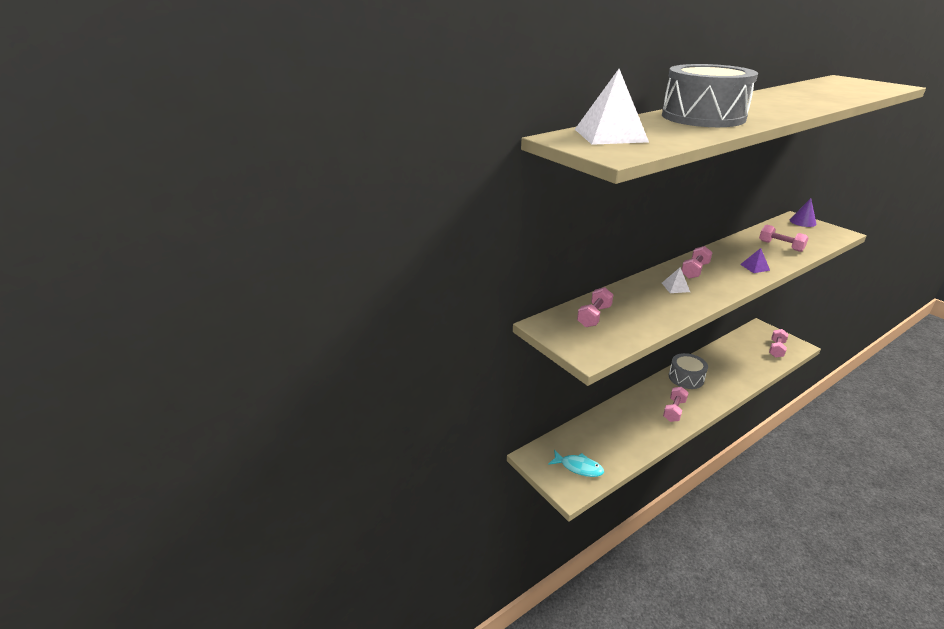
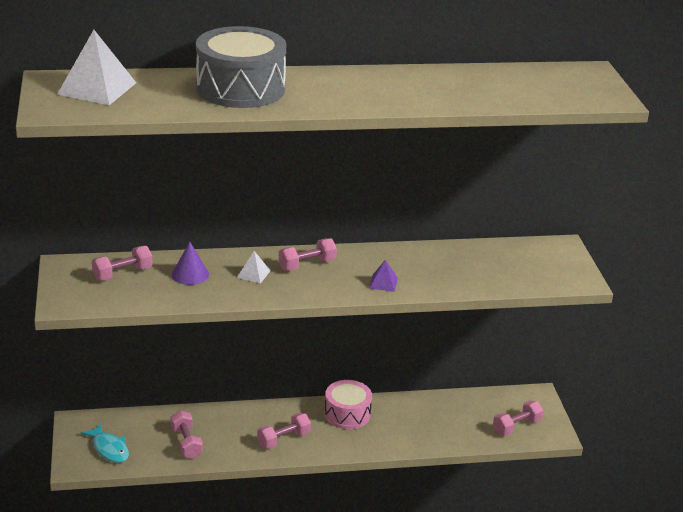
camera: 25 degrees right, 0 degrees up
(686, 378) = (347, 414): grey drum -> pink drum
(780, 246) = (465, 271): pink dumbbell -> pink dumbbell (186, 443)
(802, 222) = (560, 252): purple cone -> purple cone (190, 274)

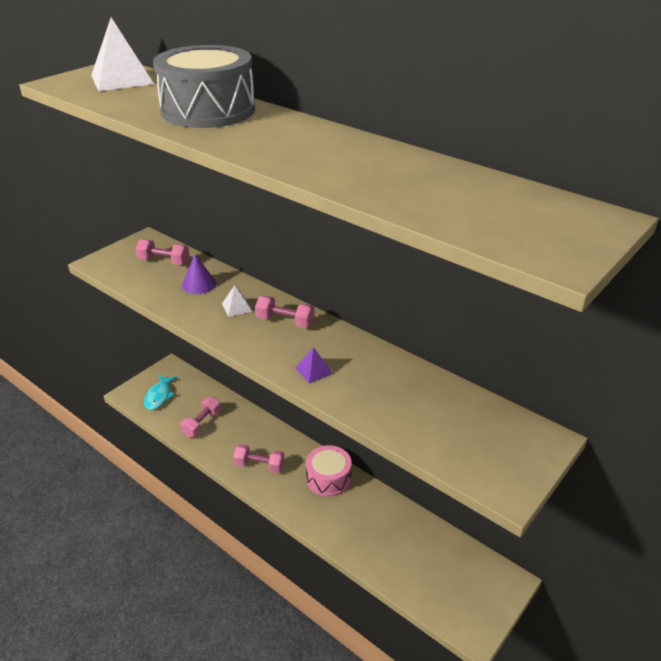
camera: 50 degrees right, 5 degrees up
(516, 426) = (448, 595): pink dumbbell -> none

